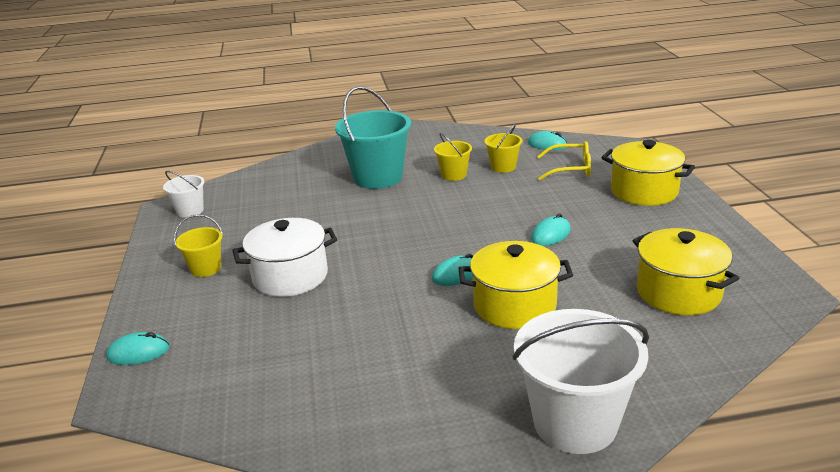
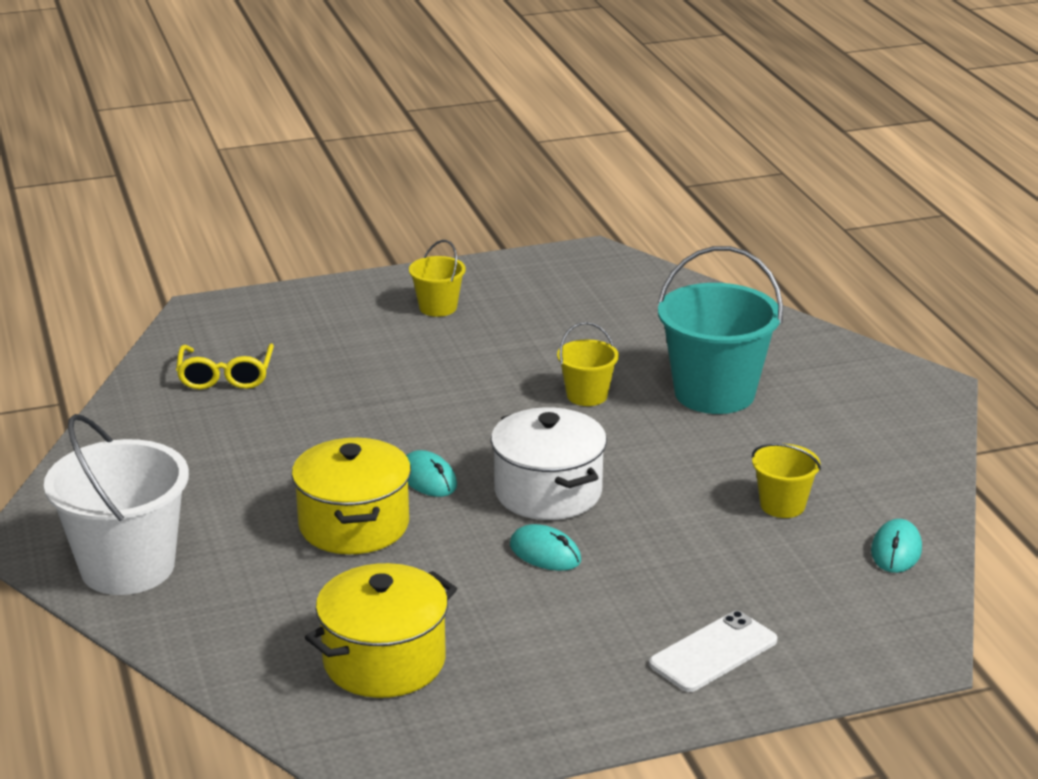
camera: 80 degrees right, 0 degrees up
(138, 352) = (273, 303): turquoise mouse -> none
(190, 211) = (582, 270): white bucket -> none
(290, 276) = (421, 363): white pot -> white pot (548, 492)
(453, 175) = (739, 459): yellow bucket -> yellow bucket (587, 395)
(571, 169) = (791, 575): yellow glasses -> yellow glasses (225, 376)
(644, 191) = (713, 652): yellow pot -> white phone

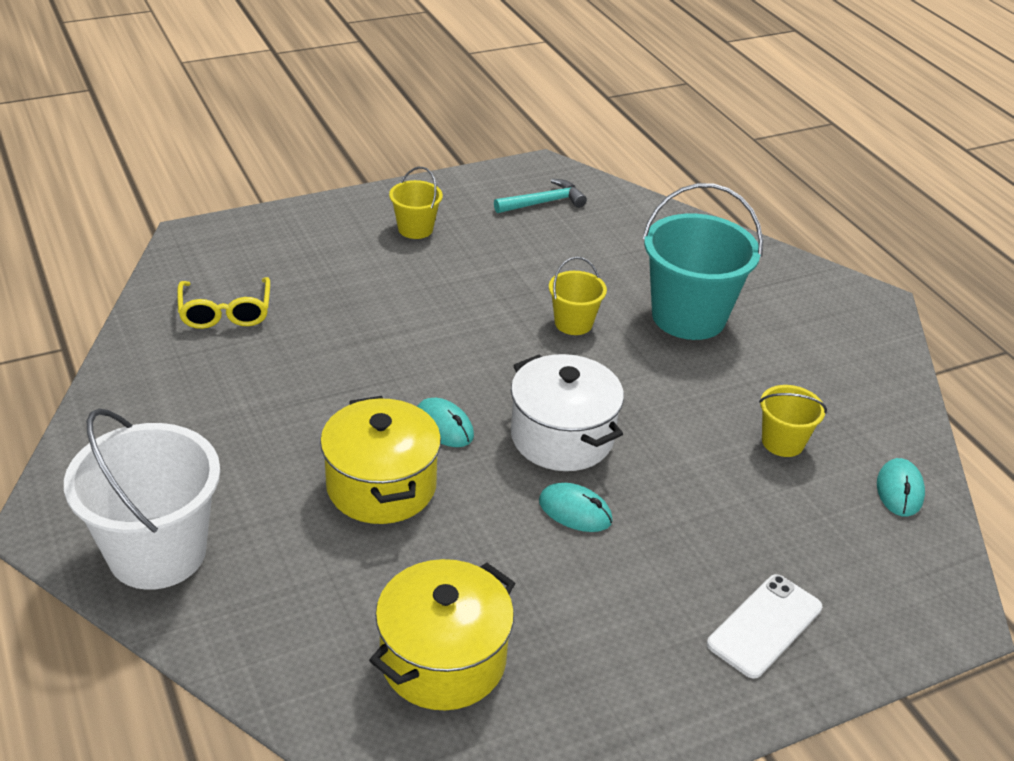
camera: 10 degrees left, 10 degrees up
(583, 286) = (543, 203): none -> turquoise hammer

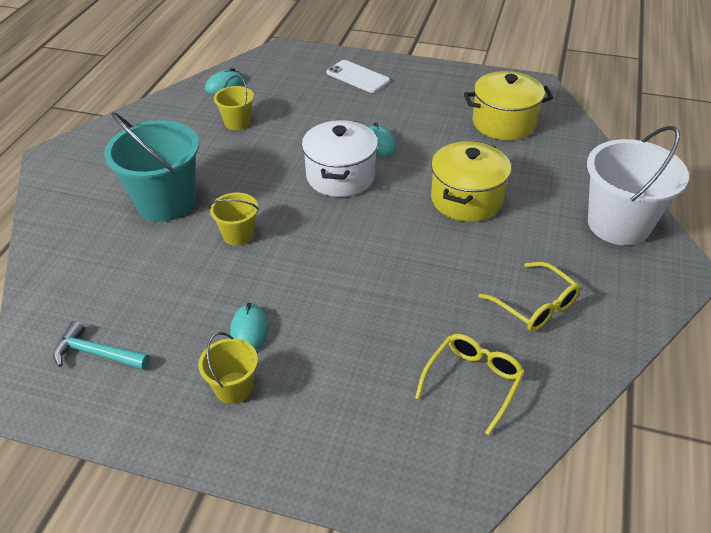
camera: 135 degrees left, 5 degrees up
(208, 400) = (535, 305): none -> yellow glasses
(444, 426) = (398, 213): turquoise mouse -> turquoise mouse (249, 330)
(764, 625) = (357, 77): white phone -> white phone turned 45 degrees clockwise

